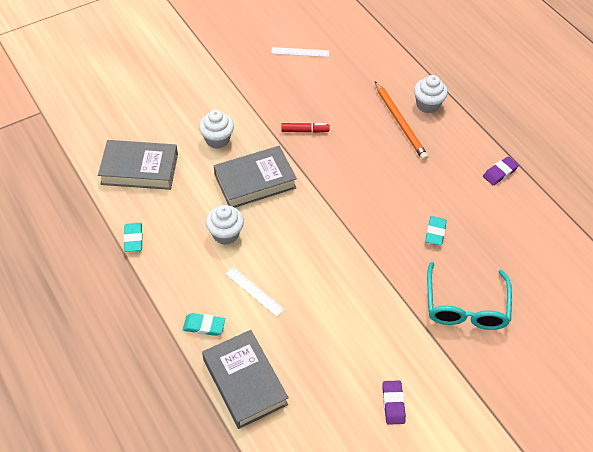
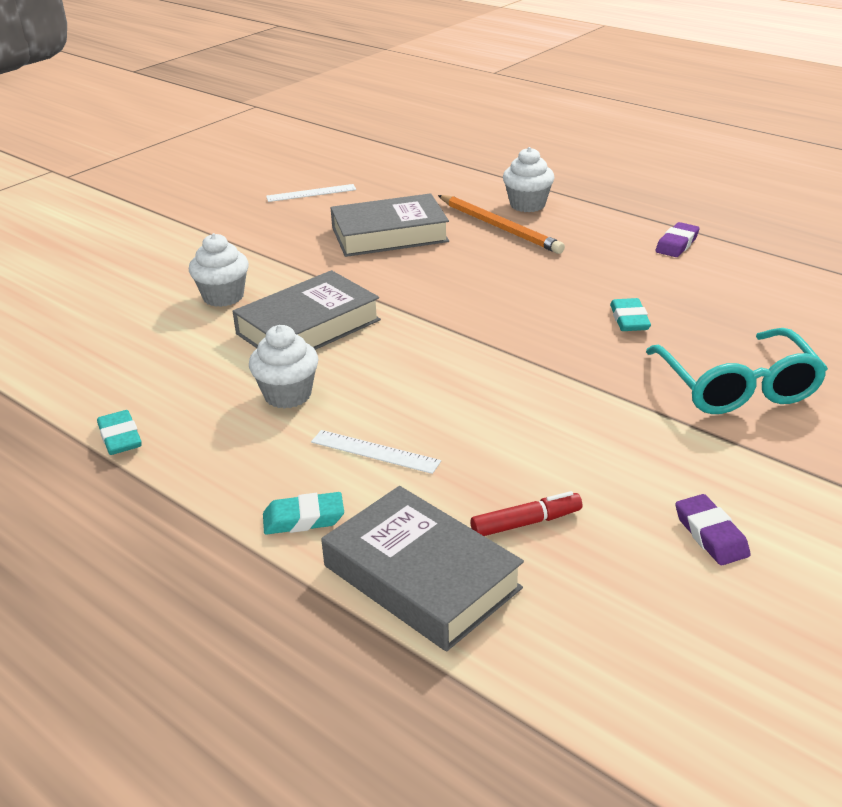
camera: 15 degrees left, 20 degrees down
(139, 169) = (101, 354): grey book -> grey book (389, 234)
(304, 131) = (360, 261): red marker -> red marker (526, 523)

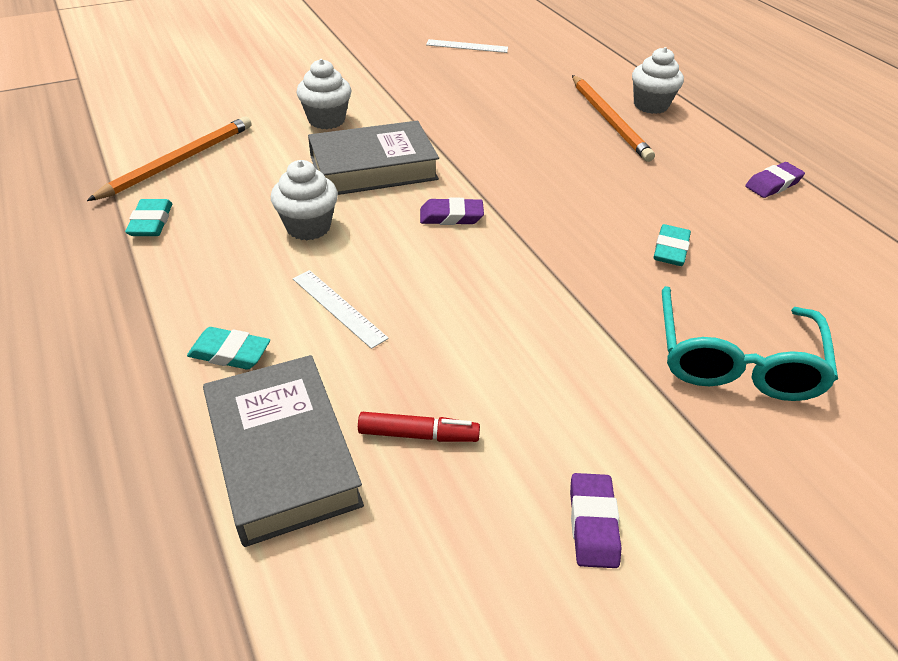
camera: 20 degrees right, 10 degrees up
(98, 375) = (179, 161): none -> orange pencil
(389, 234) = (505, 101): grey book -> none
(418, 347) = (451, 216): none -> purple eraser

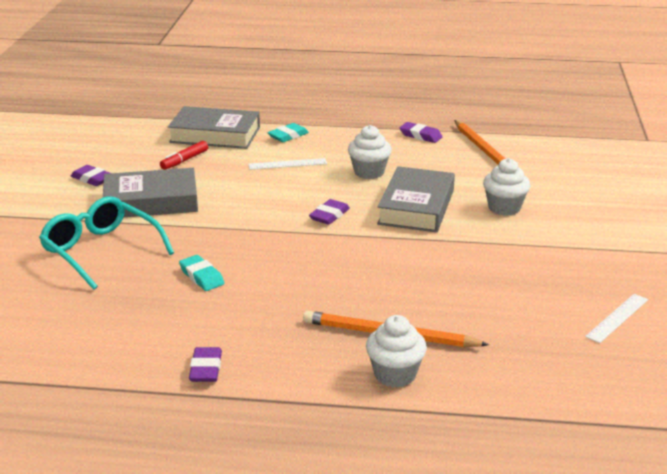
camera: 125 degrees right, 15 degrees down
(151, 222) = (420, 136): turquoise eraser -> purple eraser
(578, 391) = (151, 201): none -> grey book

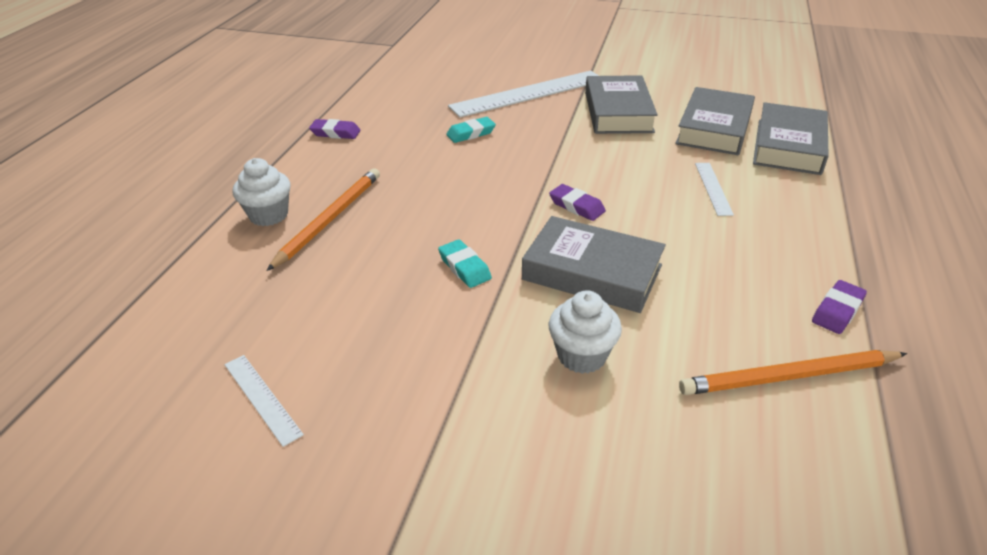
camera: 100 degrees right, 10 degrees up
(92, 179) = (665, 86): purple eraser -> none
(101, 251) = (528, 93): turquoise glasses -> white ruler
(185, 160) = (714, 128): red marker -> grey book
(288, 136) = (799, 193): turquoise eraser -> turquoise eraser (464, 267)
(369, 172) = (695, 246): white cupcake -> none

